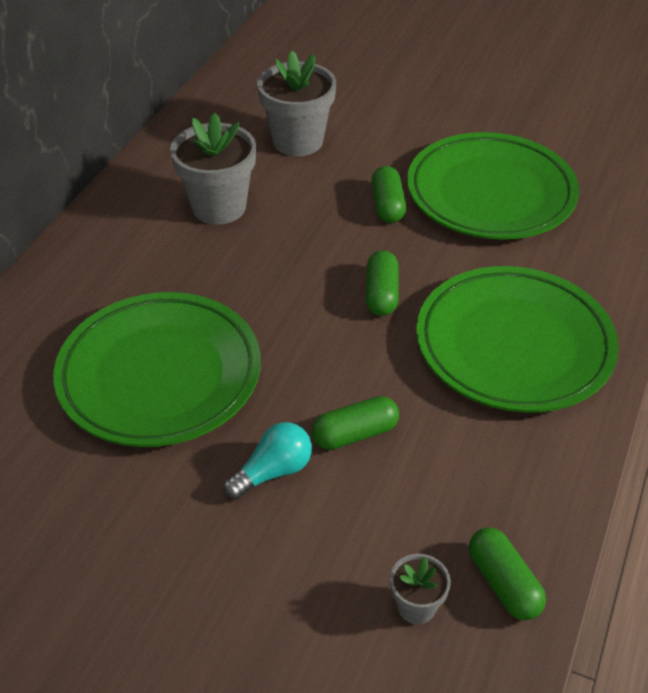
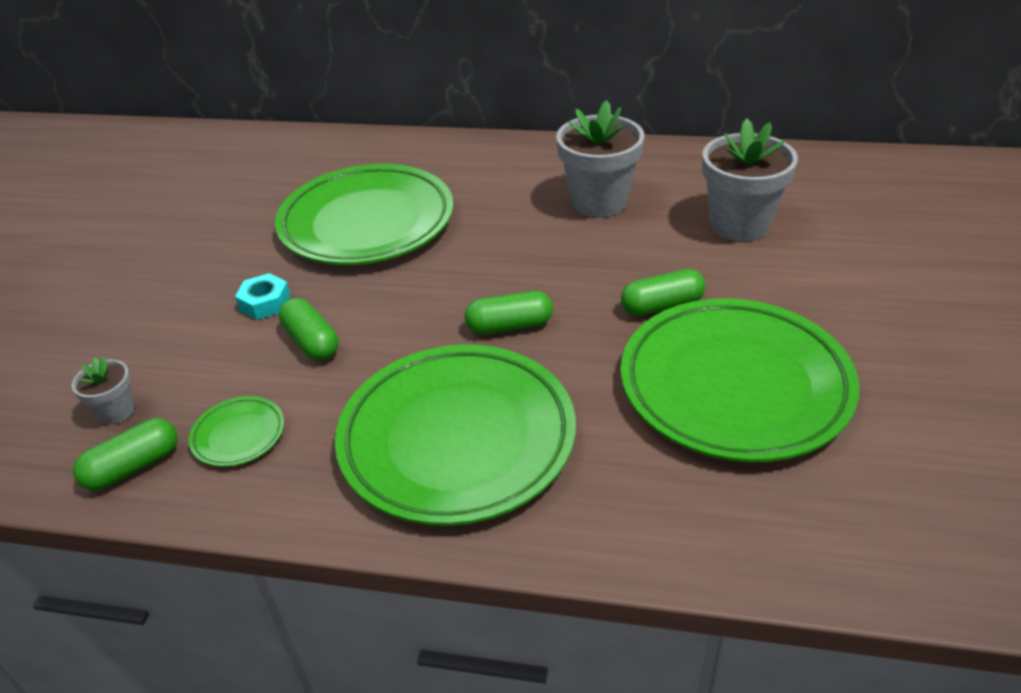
camera: 80 degrees right, 5 degrees down
(273, 472) = (265, 303): turquoise light bulb -> turquoise nut
(477, 495) = (238, 435): none -> green plate

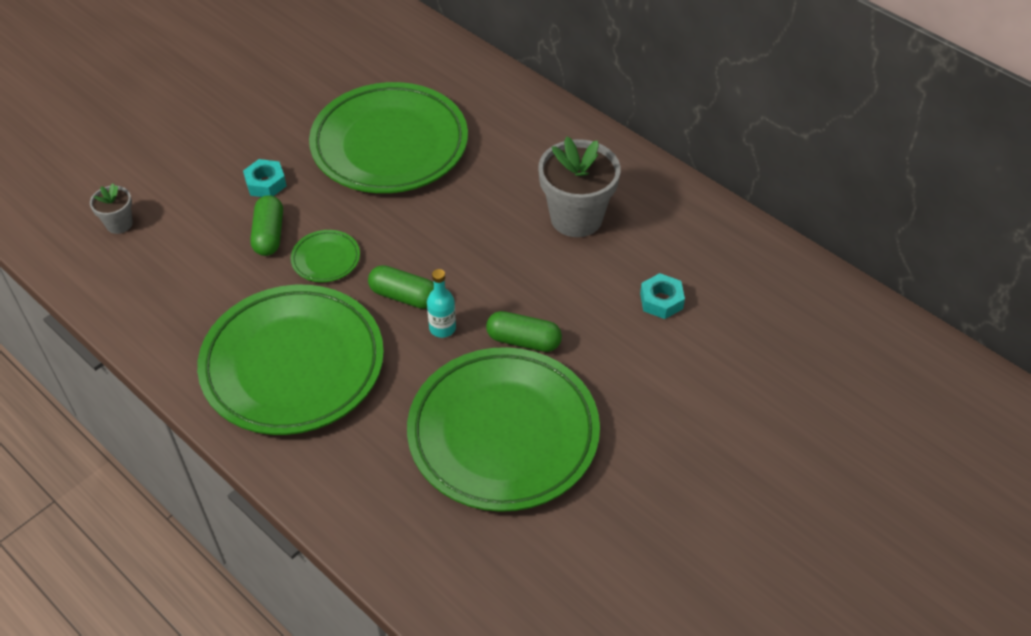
camera: 30 degrees right, 10 degrees up
(133, 467) = (101, 272): green capsule -> none
(238, 435) = (173, 284): green plate -> green plate (326, 259)
(576, 332) = (442, 328): none -> turquoise bottle
(739, 224) = (661, 301): grey flower pot -> turquoise nut

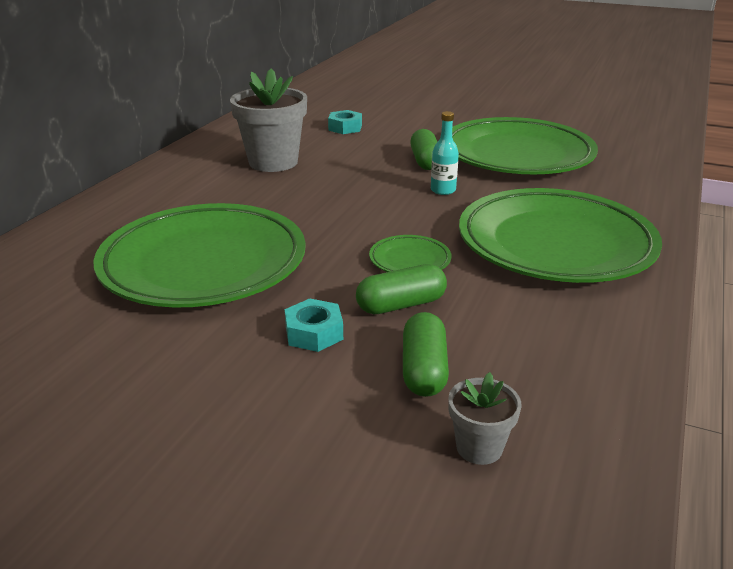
camera: 110 degrees left, 20 degrees down
(404, 296) = (423, 212): green capsule -> green capsule (424, 370)

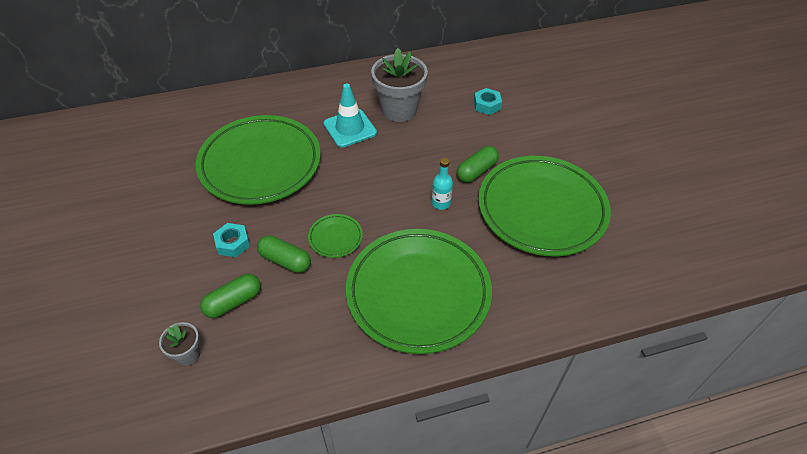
camera: 50 degrees right, 20 degrees up
(250, 193) = (350, 128): none -> turquoise traffic cone

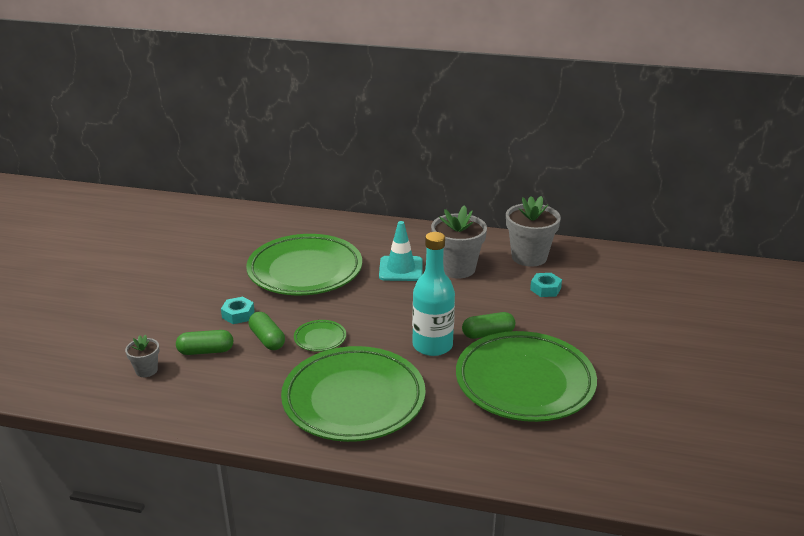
camera: 30 degrees right, 20 degrees down
(441, 203) = (432, 345): turquoise bottle -> turquoise bottle, size x2.04
(449, 75) = (529, 257): none -> grey flower pot

